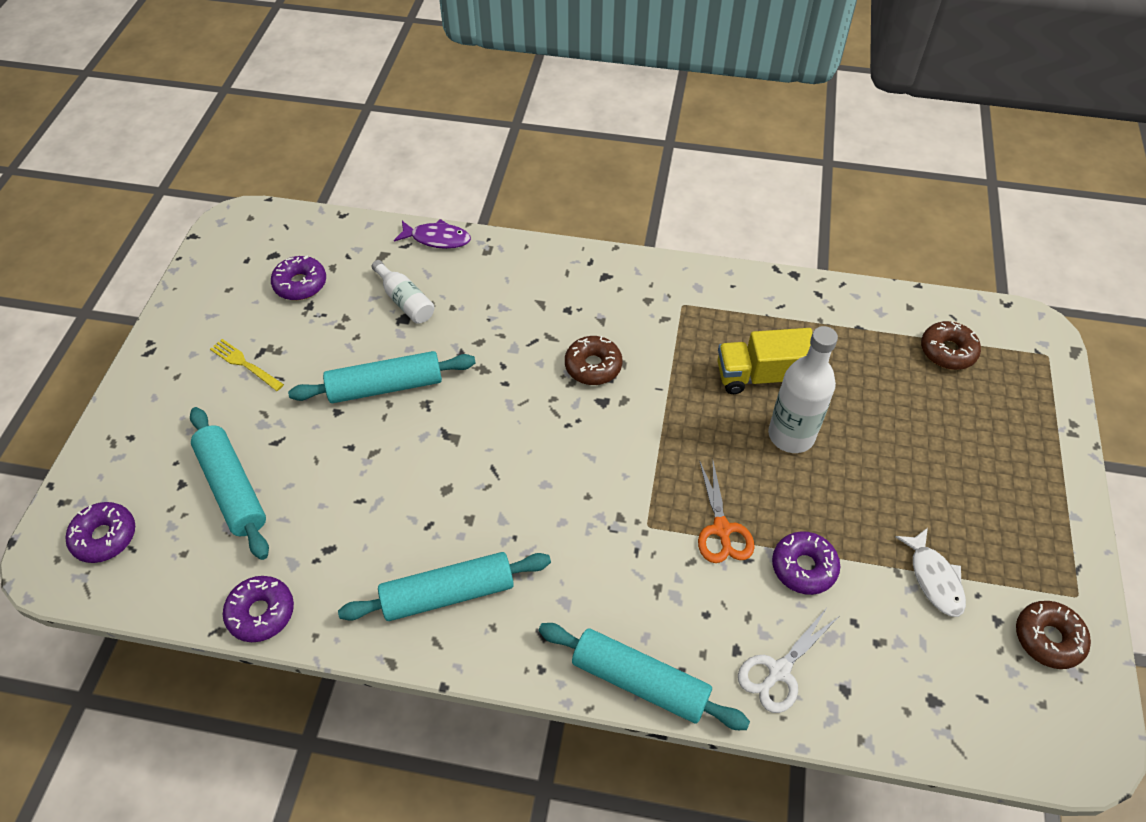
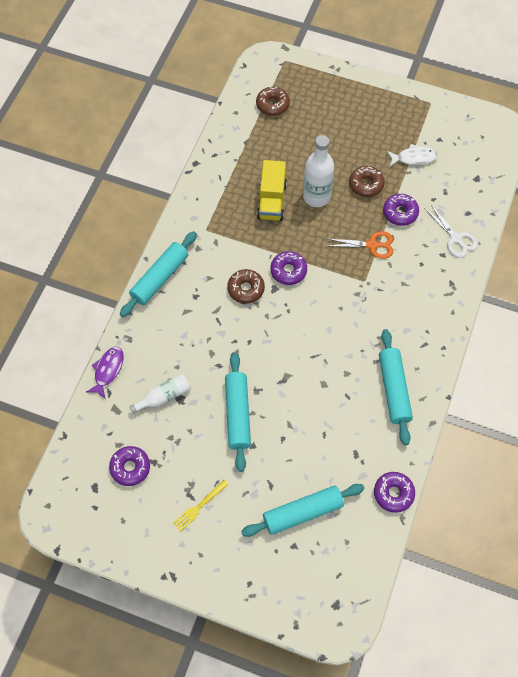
camera: 80 degrees left, 10 degrees up
(105, 537) = (327, 593): purple donut -> purple donut (288, 271)
(639, 681) = (455, 302): turquoise rolling pin -> turquoise rolling pin (160, 278)
(1048, 638) = (450, 122): brown donut -> brown donut (366, 185)

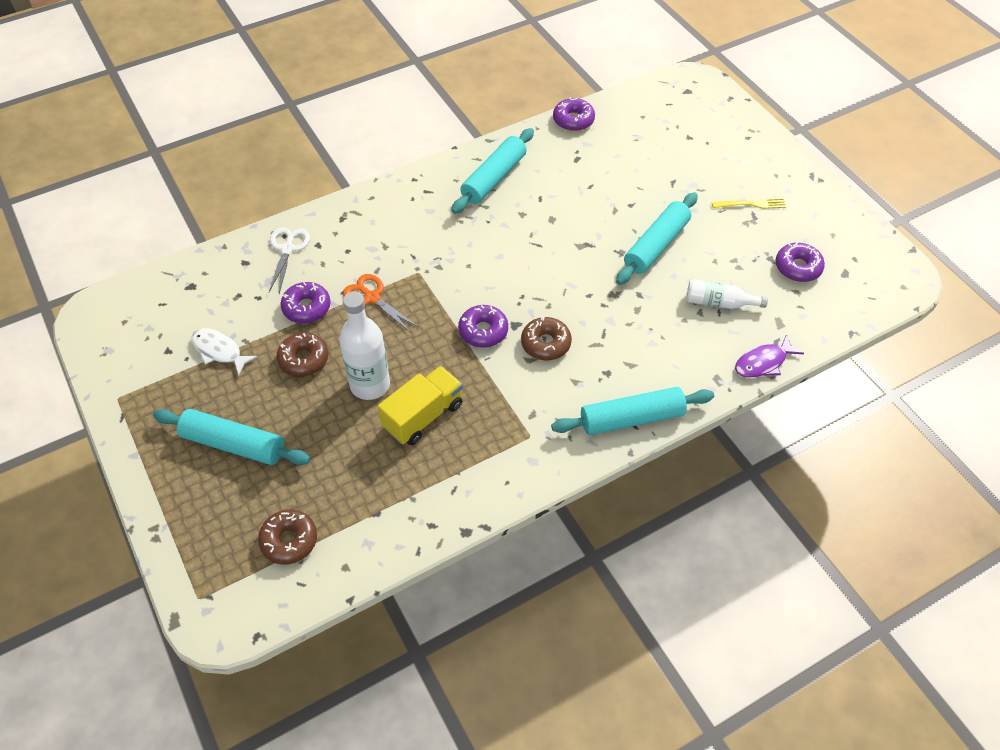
camera: 140 degrees left, 10 degrees down
(302, 512) = (661, 151): turquoise rolling pin -> turquoise rolling pin (233, 444)

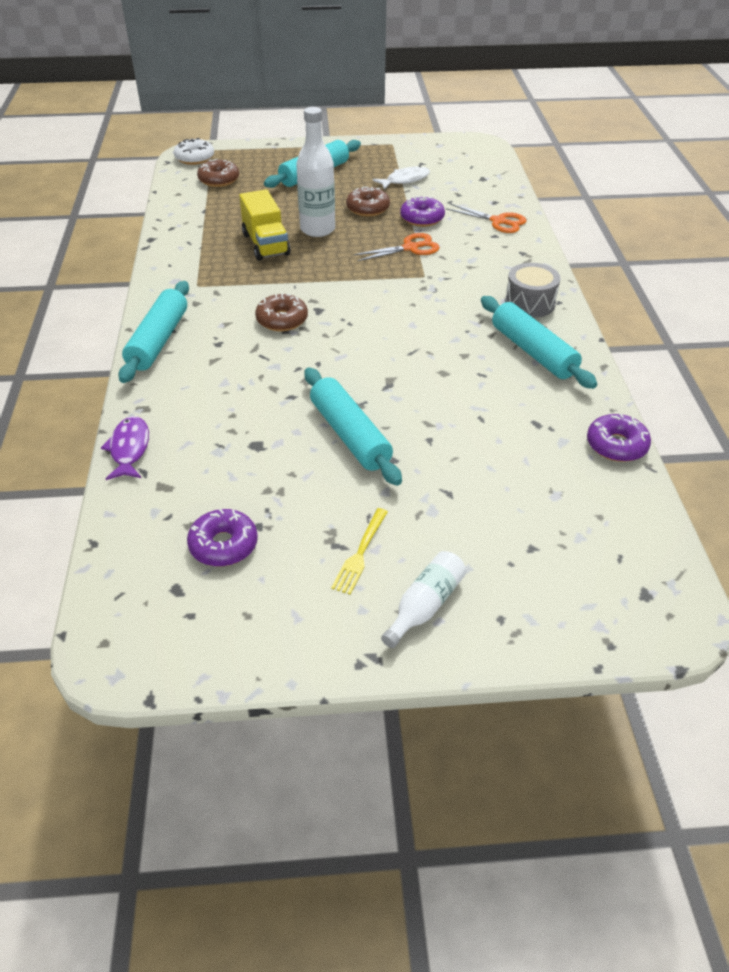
camera: 115 degrees right, 10 degrees down
(234, 606) = (194, 158): none -> white donut
(287, 249) = (498, 221): white scissors -> orange scissors
(425, 195) = (530, 303): none -> grey drum
(483, 331) = (326, 291): purple donut -> none
(719, 303) = (231, 450): white bottle -> white bottle (425, 606)

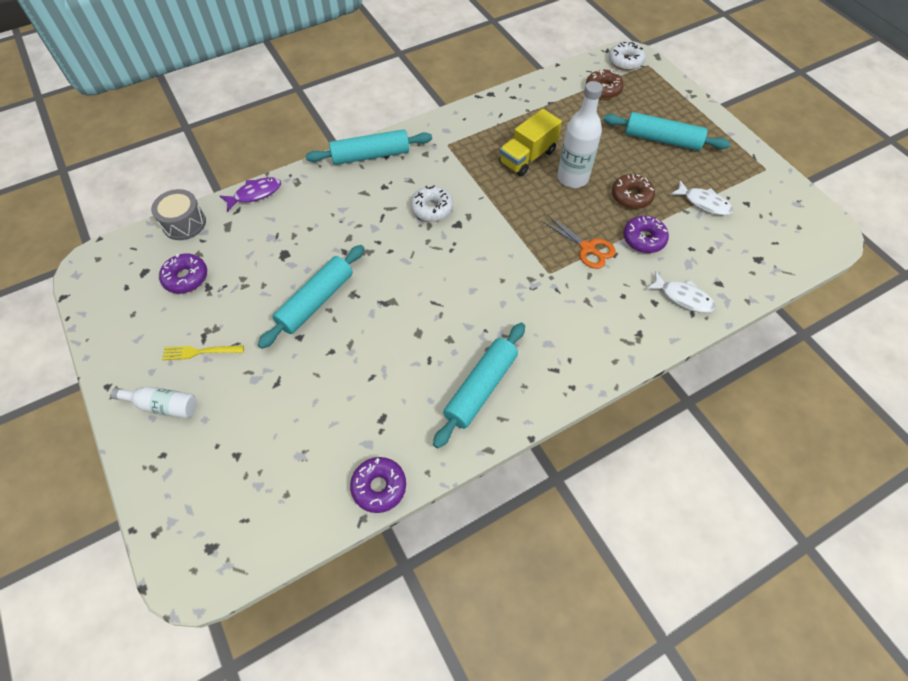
camera: 65 degrees right, 15 degrees up
(282, 320) = (432, 208): brown donut -> white donut
(498, 221) = (683, 297): orange scissors -> white fish
(530, 303) = (556, 364): grey drum -> grey drum (184, 223)

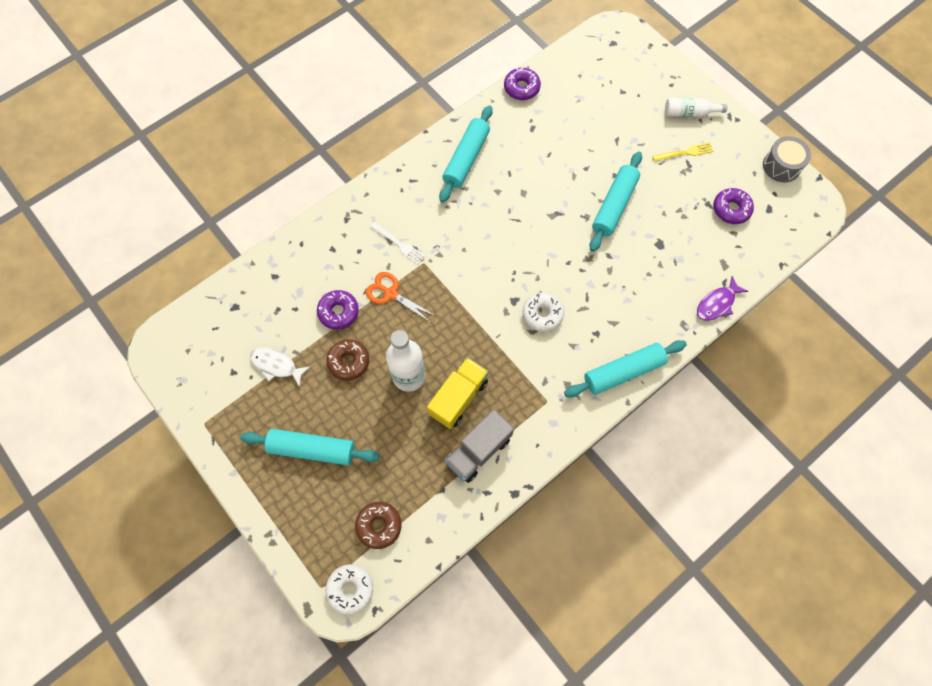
camera: 170 degrees right, 10 degrees up
(184, 223) = (764, 260): grey drum -> grey drum (781, 166)
(515, 121) = (478, 450): none -> grey truck
(576, 296) = (399, 244): none -> white fork
(683, 297) = (307, 257): white fish -> none

